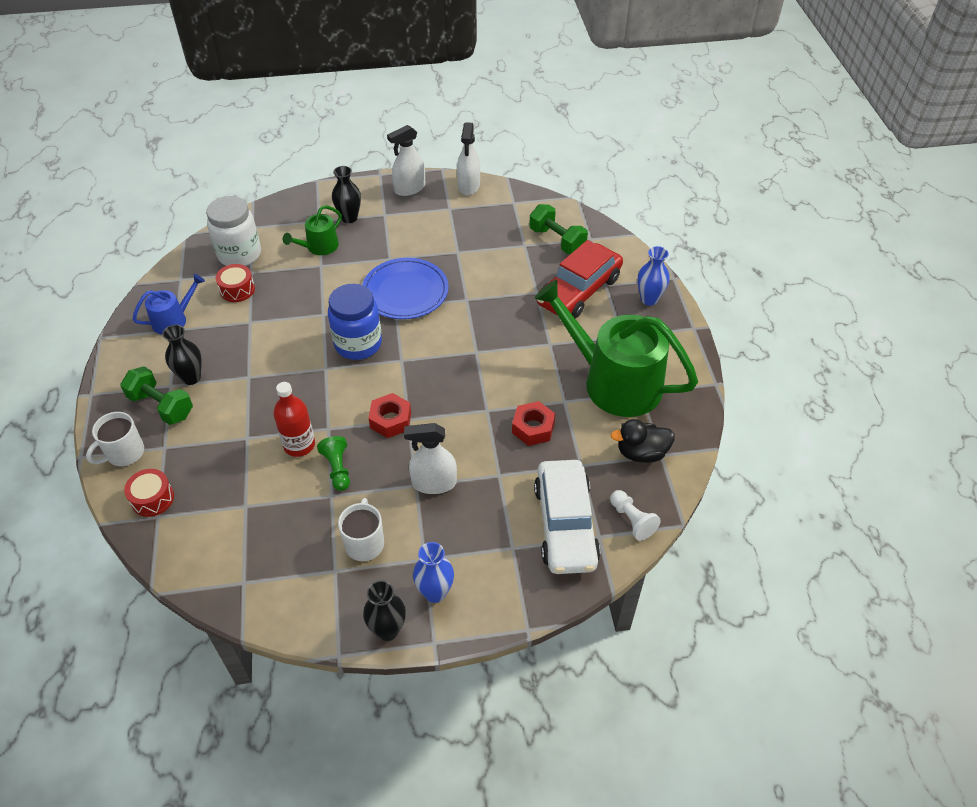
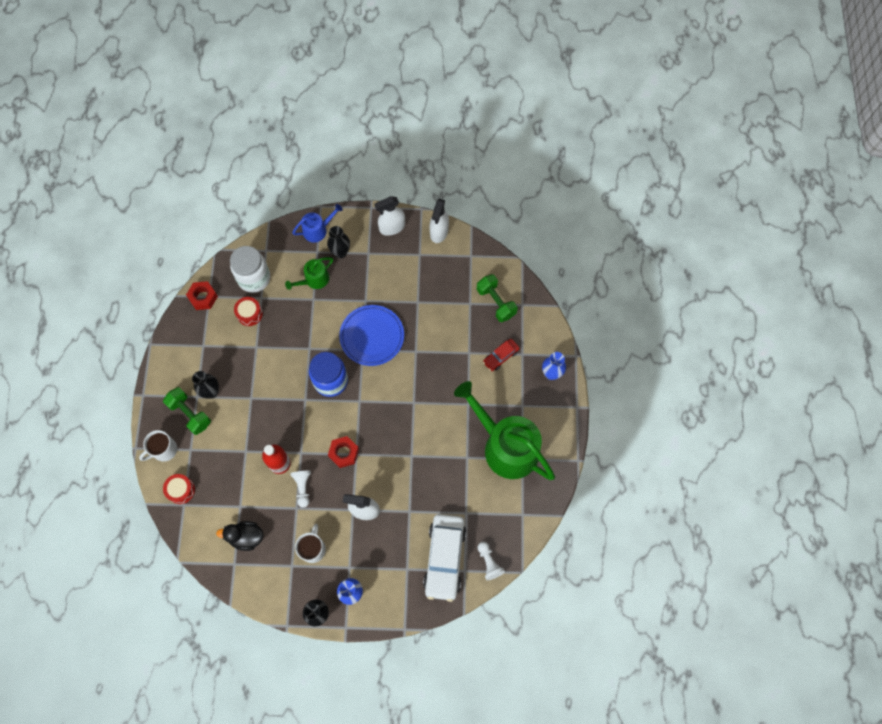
camera: 10 degrees right, 20 degrees up
(173, 320) = (202, 336): blue watering can -> blue watering can (318, 230)
(337, 469) = (303, 487): green pawn -> white pawn
(533, 428) = (440, 477): red nut -> red nut (203, 297)
(579, 291) = (500, 356): red car -> red car, size x0.50
(641, 453) = (509, 510): black duck -> black duck (246, 537)

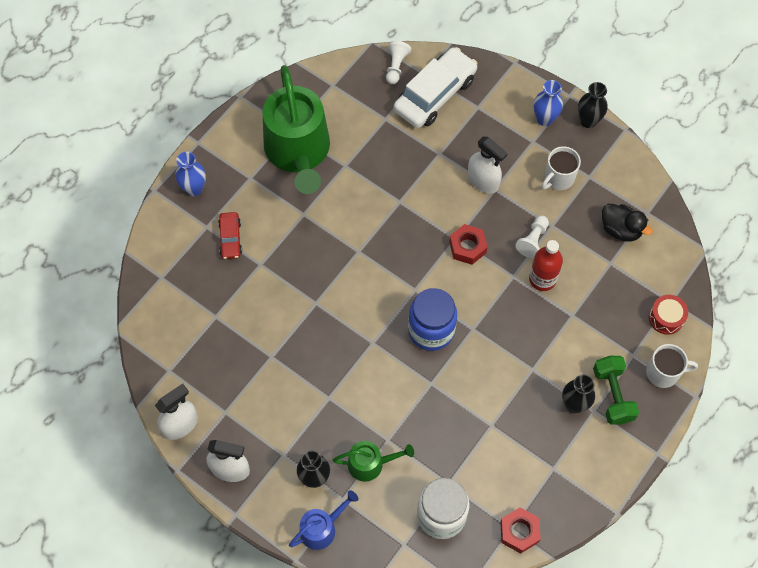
camera: 145 degrees left, 5 degrees down
(249, 314) = (474, 471): red drum -> none
(318, 230) = (321, 528): blue watering can -> blue watering can turned 135 degrees clockwise
(372, 336) = (351, 350): blue plate -> none
(496, 302) = (186, 298): green dumbbell -> none
(500, 356) = (230, 238): red car -> red car turned 90 degrees clockwise

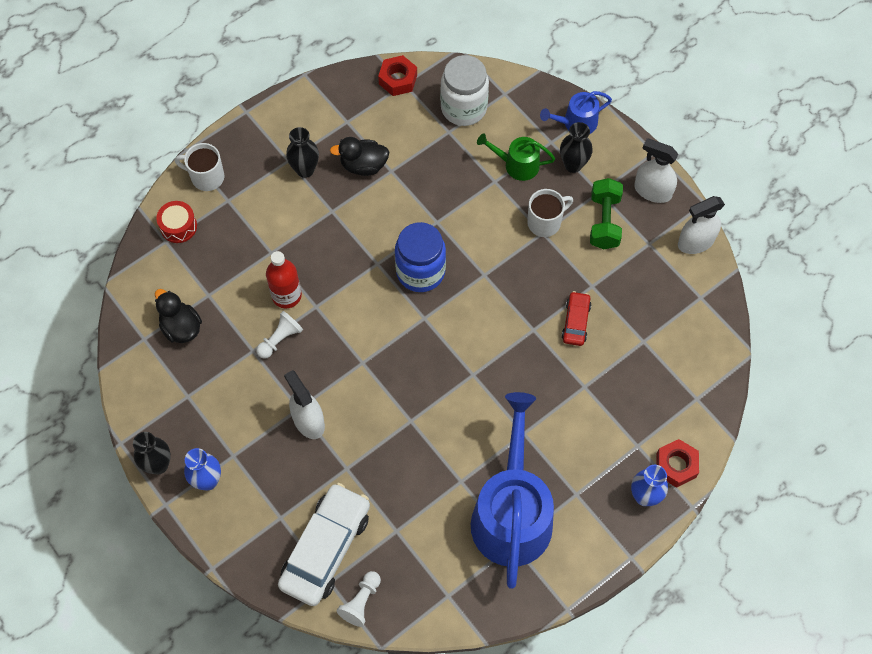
camera: 165 degrees left, 0 degrees up
(230, 238) = (612, 424): red car -> red car (576, 322)
(298, 151) = (512, 513): green watering can -> blue watering can
(435, 94) = (326, 548): white car -> white car turned 150 degrees clockwise
(467, 247) = (353, 349): red nut -> red nut (676, 465)
(520, 424) = (363, 165): none -> black duck
(558, 178) = (223, 403): white mug -> white mug (545, 222)
(612, 395) = (264, 169): green dumbbell -> green dumbbell (604, 221)

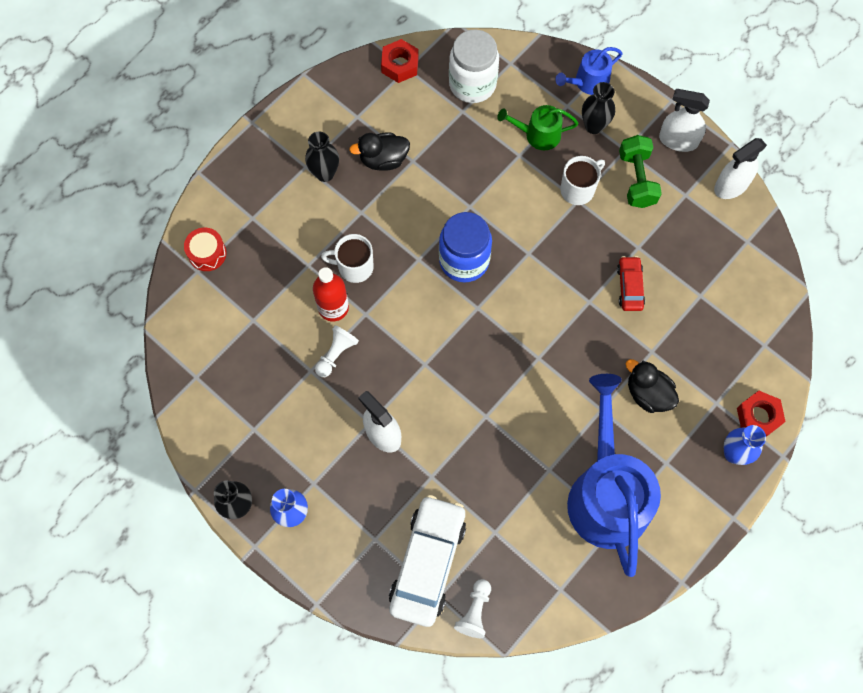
camera: 10 degrees left, 5 degrees up
(181, 327) = (232, 358): black duck -> black duck (648, 394)
(206, 177) = (225, 197): white mug -> white mug (354, 267)

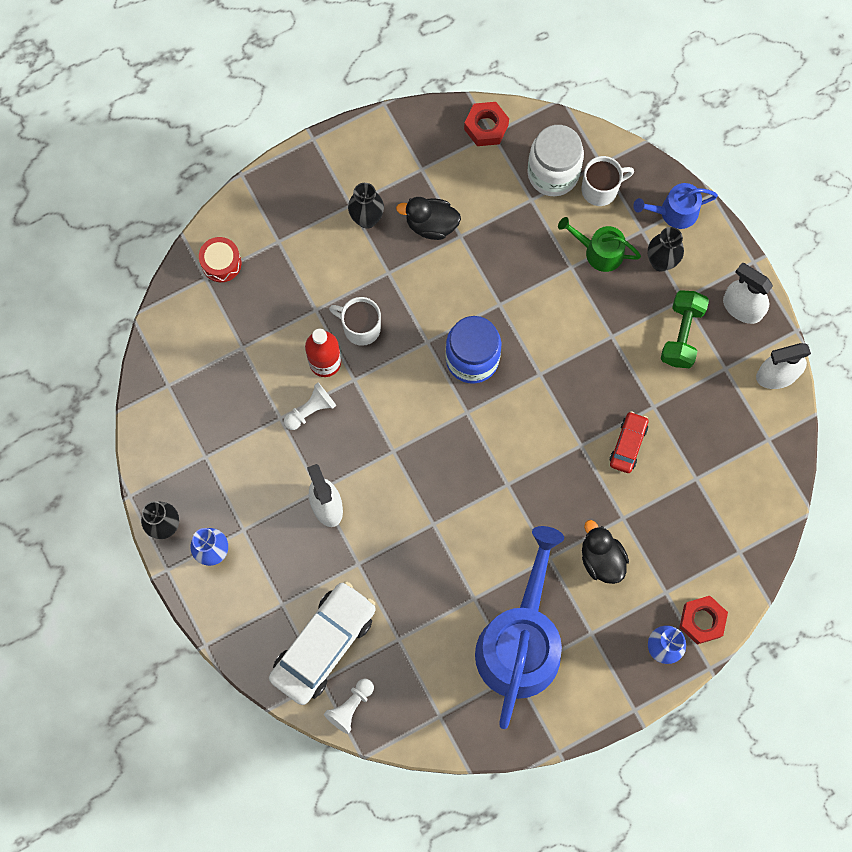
camera: 20 degrees right, 5 degrees up
(578, 189) = (617, 324): white mug -> white mug (600, 189)

